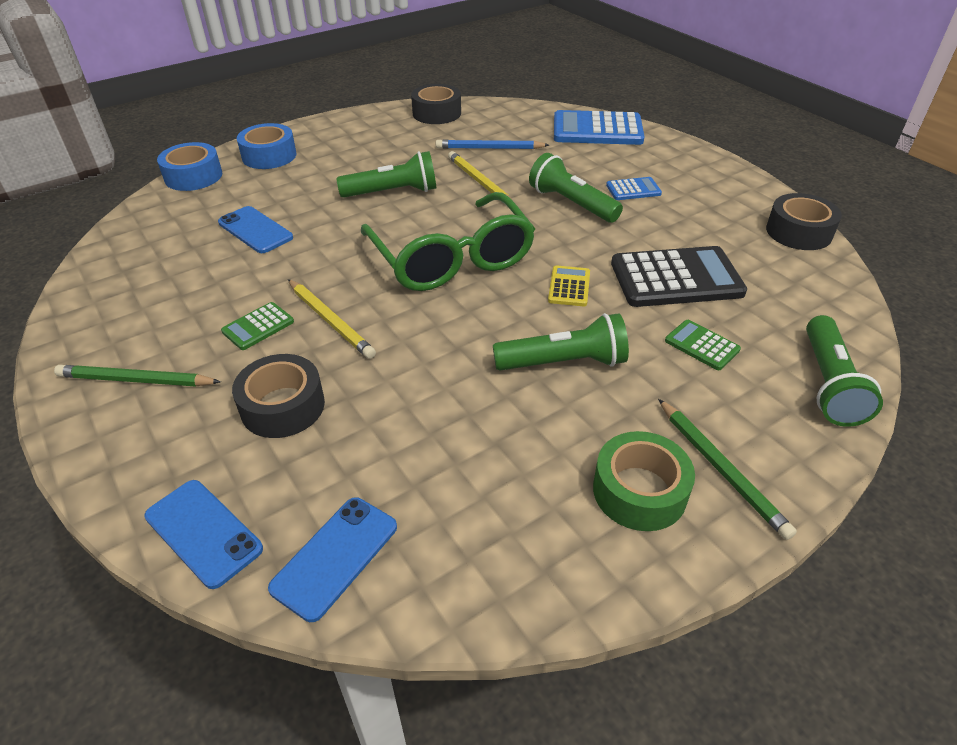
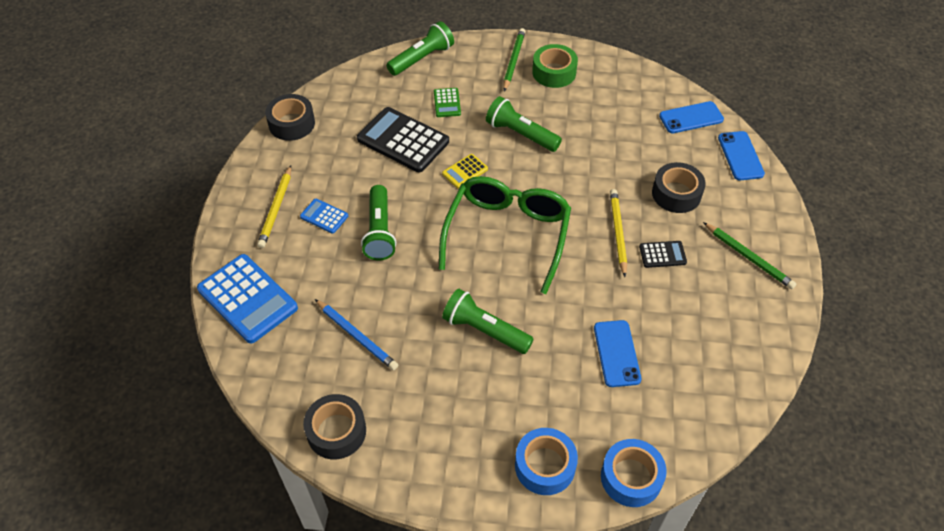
camera: 140 degrees left, 10 degrees up
(258, 326) = (662, 254): green calculator -> black calculator
(479, 182) = (411, 298): yellow pencil -> yellow pencil (276, 208)

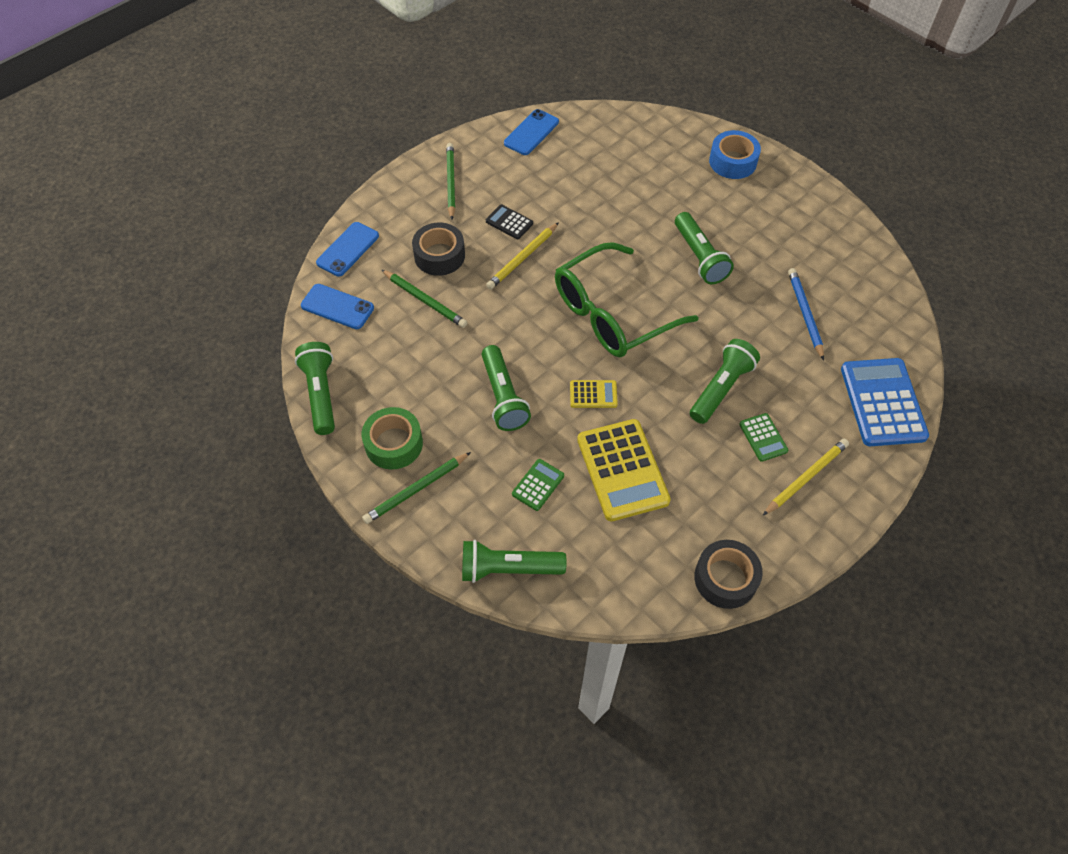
camera: 140 degrees left, 5 degrees up
(324, 216) = (763, 437): blue calculator -> green calculator
(336, 431) = (864, 260): black tape -> none
(403, 140) = (622, 470): black calculator -> yellow calculator
(617, 353) = (619, 187): blue phone -> blue phone (531, 132)
(628, 69) = (321, 394): none -> green flashlight
(631, 477) = (683, 127): blue tape -> none
(644, 158) = (425, 300): none -> green pencil

